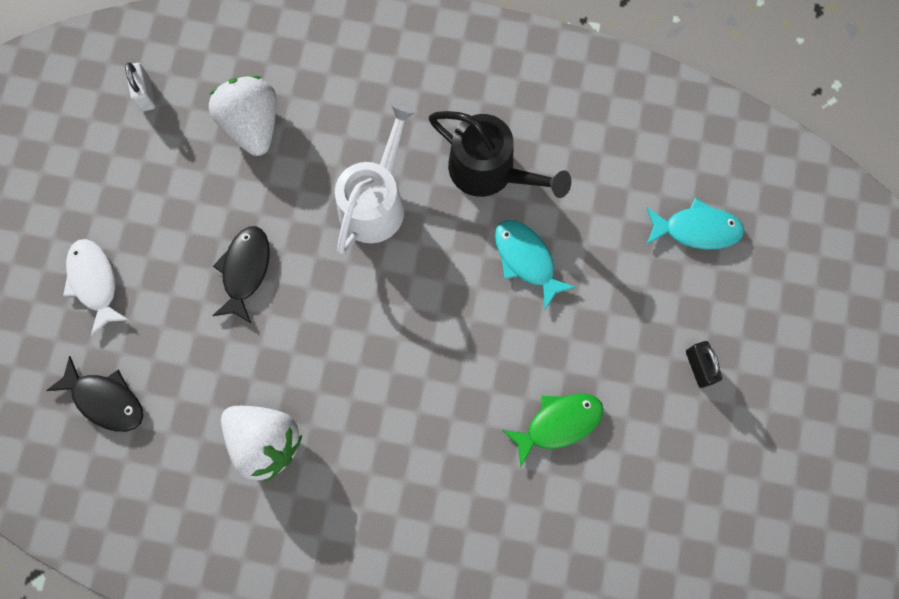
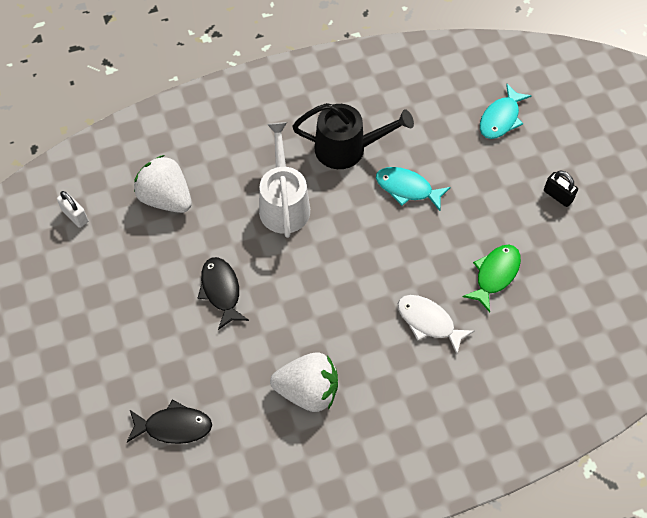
camera: 30 degrees left, 15 degrees down
(95, 282) = (115, 354): white fish -> white fish (428, 322)
(696, 229) = (501, 118): turquoise fish -> turquoise fish turned 150 degrees clockwise

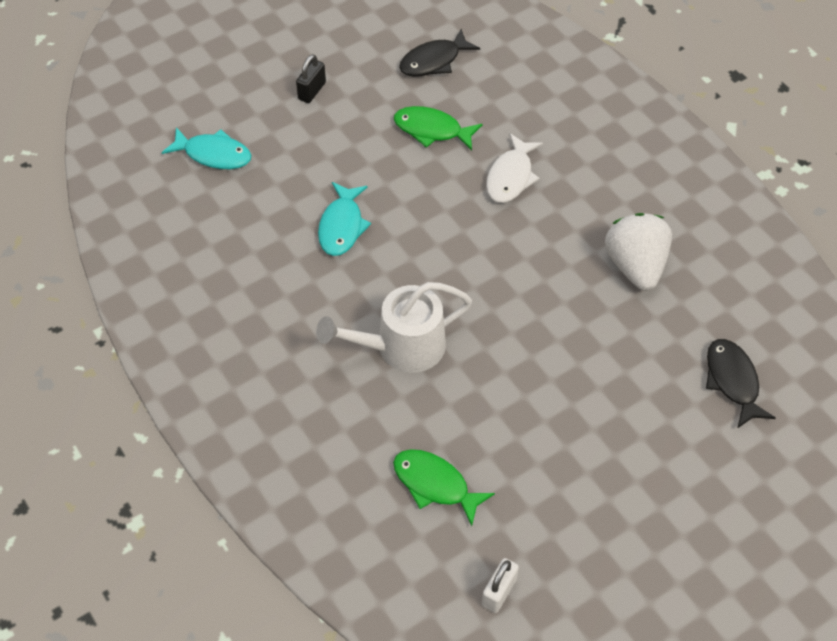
camera: 105 degrees left, 5 degrees down
(166, 198) = (435, 484): white strawberry -> green fish
(221, 291) = (547, 382): black fish -> black fish (434, 61)
(348, 149) = (298, 297): black watering can -> none

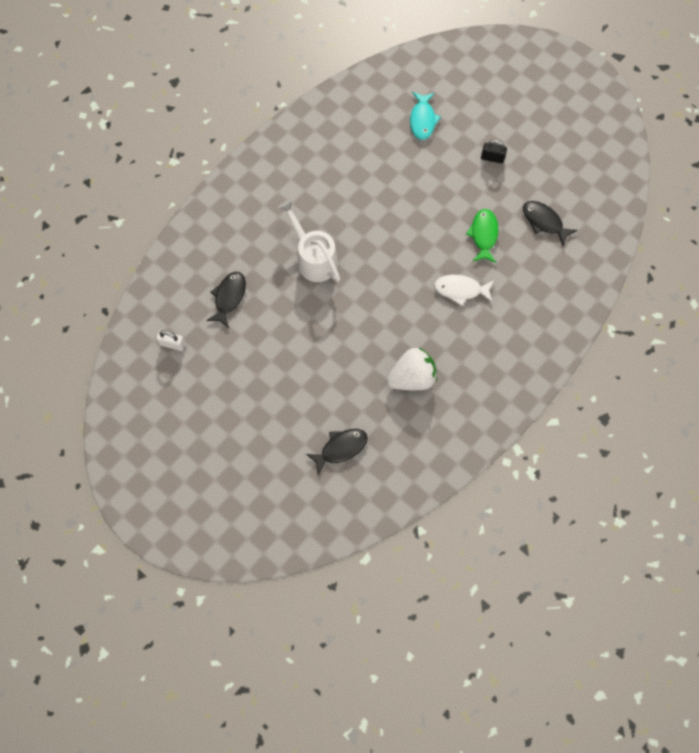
camera: 75 degrees right, 15 degrees up
(342, 226) = (390, 204): turquoise fish -> none
(435, 484) = (229, 297): green fish -> black fish

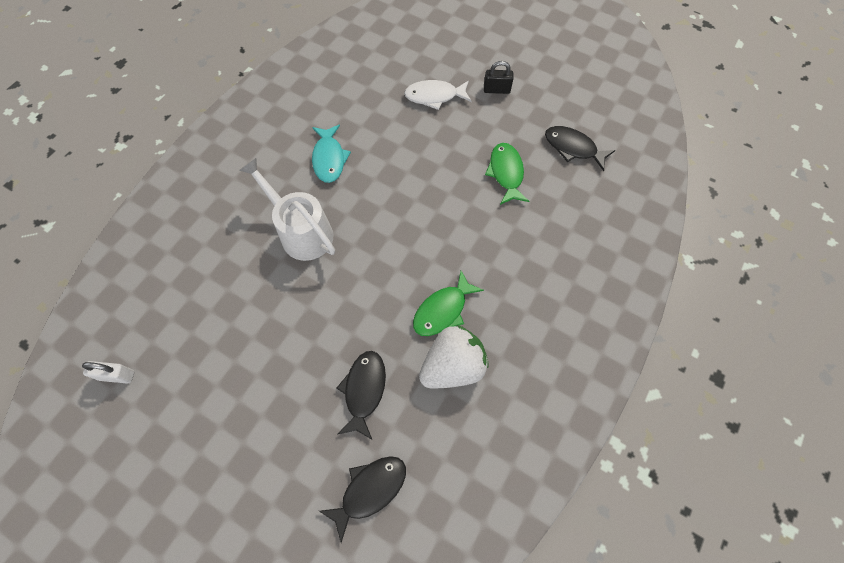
camera: 10 degrees left, 5 degrees down
(229, 297) = (194, 298): black fish -> black fish (364, 390)
(412, 336) = (443, 310): none -> green fish
(422, 120) = (410, 62): turquoise fish -> turquoise fish (329, 159)
(460, 290) = (492, 241): white fish -> white fish (434, 96)

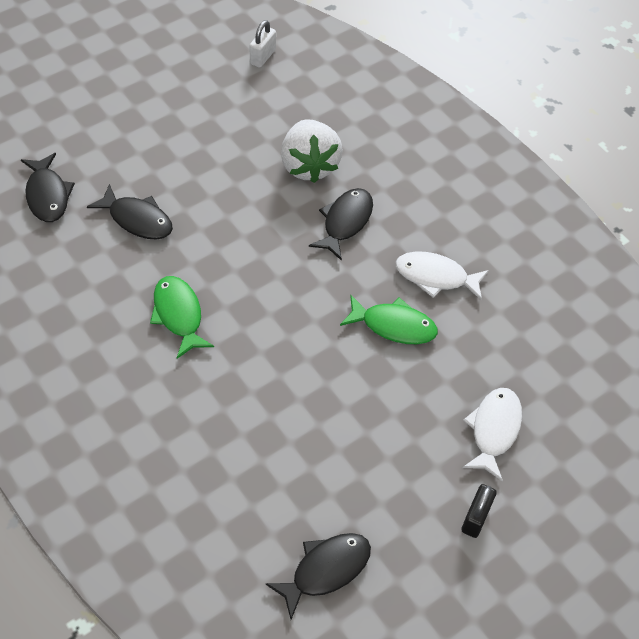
camera: 110 degrees right, 10 degrees down
(301, 231) = (345, 222): white watering can -> black fish
(329, 159) = (435, 277): turquoise fish -> white fish
(453, 366) = (114, 299): white strawberry -> white strawberry (309, 165)
(506, 173) = (325, 461): green fish -> green fish (394, 325)

